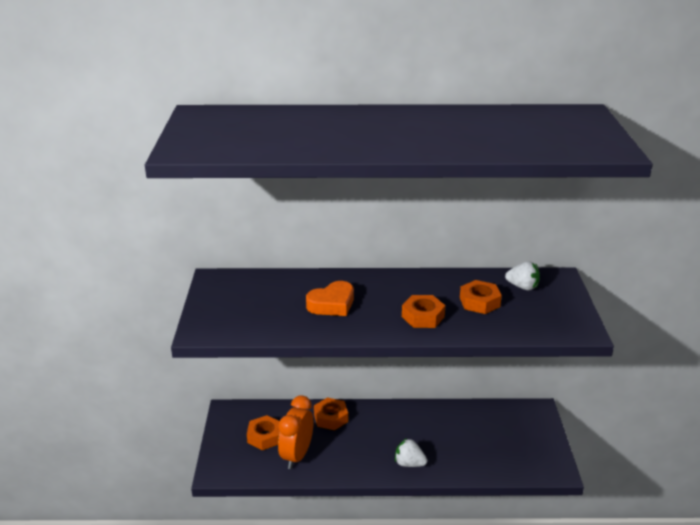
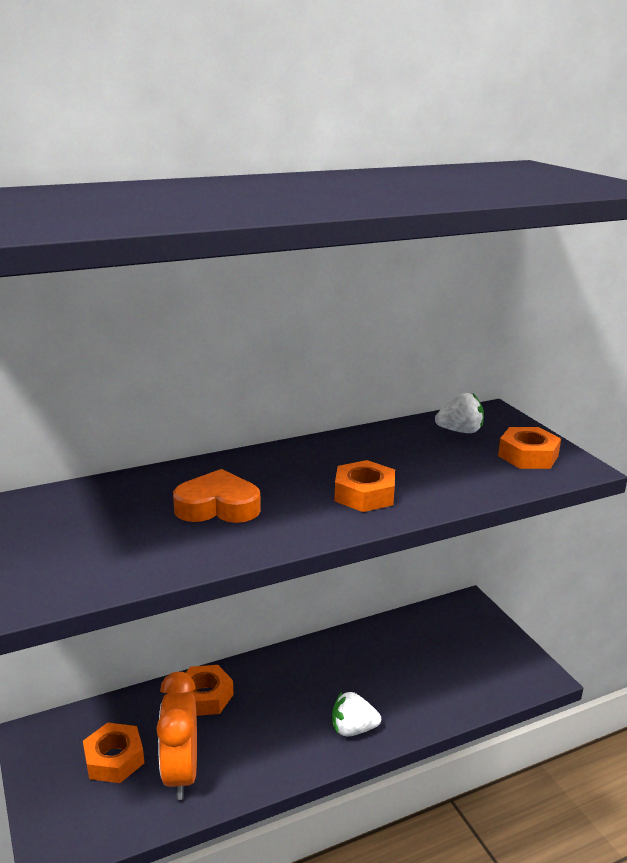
camera: 25 degrees left, 5 degrees down
(332, 304) = (218, 506): orange heart -> orange heart turned 120 degrees counterclockwise
(479, 302) = (423, 460): orange nut -> orange nut (528, 456)

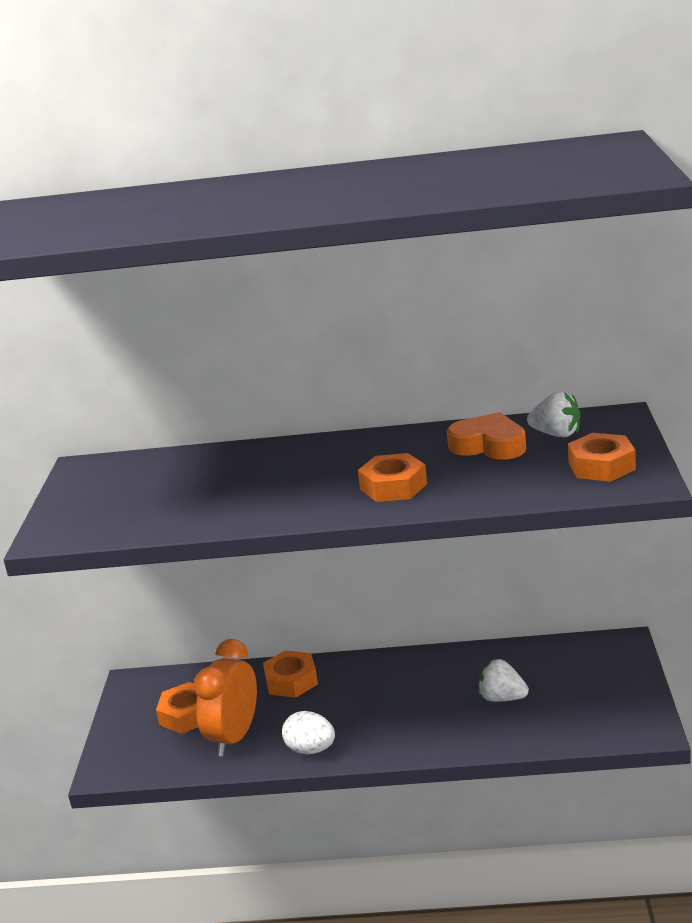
camera: 30 degrees right, 0 degrees up
(218, 506) = (256, 483): orange heart -> orange heart (489, 445)
(268, 768) = (311, 749): none -> white egg
(353, 729) = (409, 735): white strawberry -> white strawberry (502, 698)

